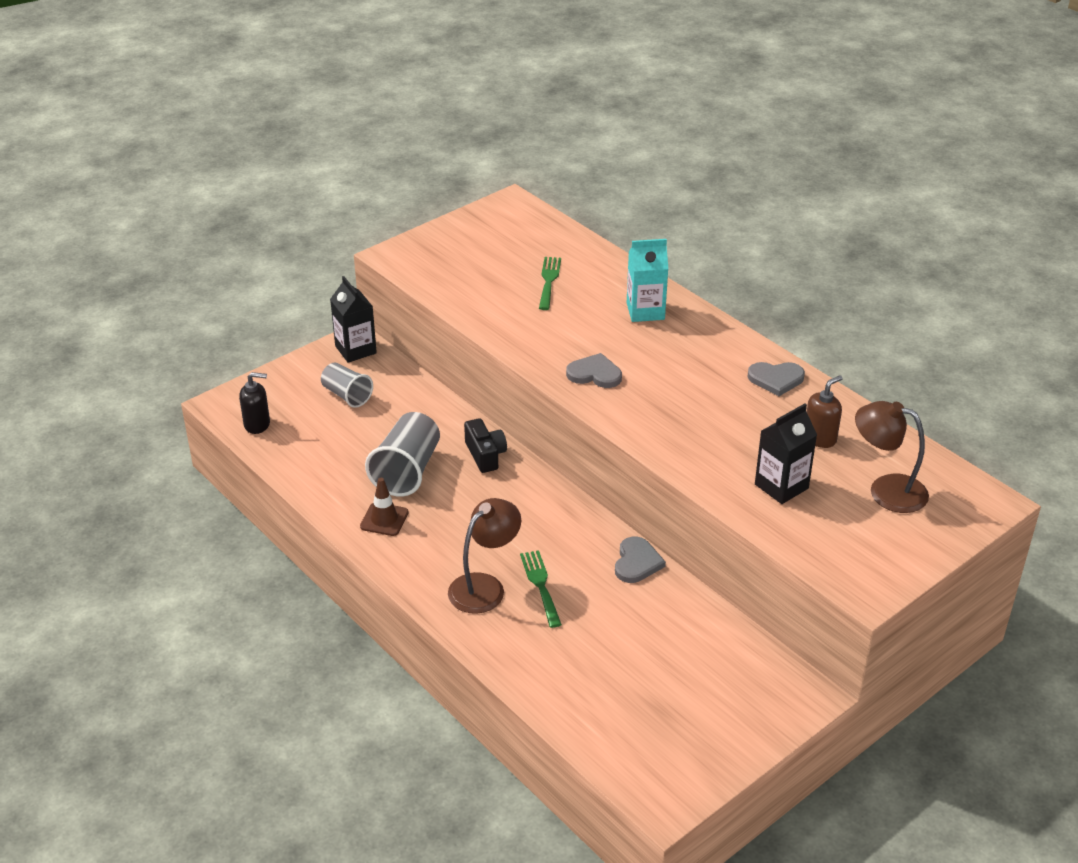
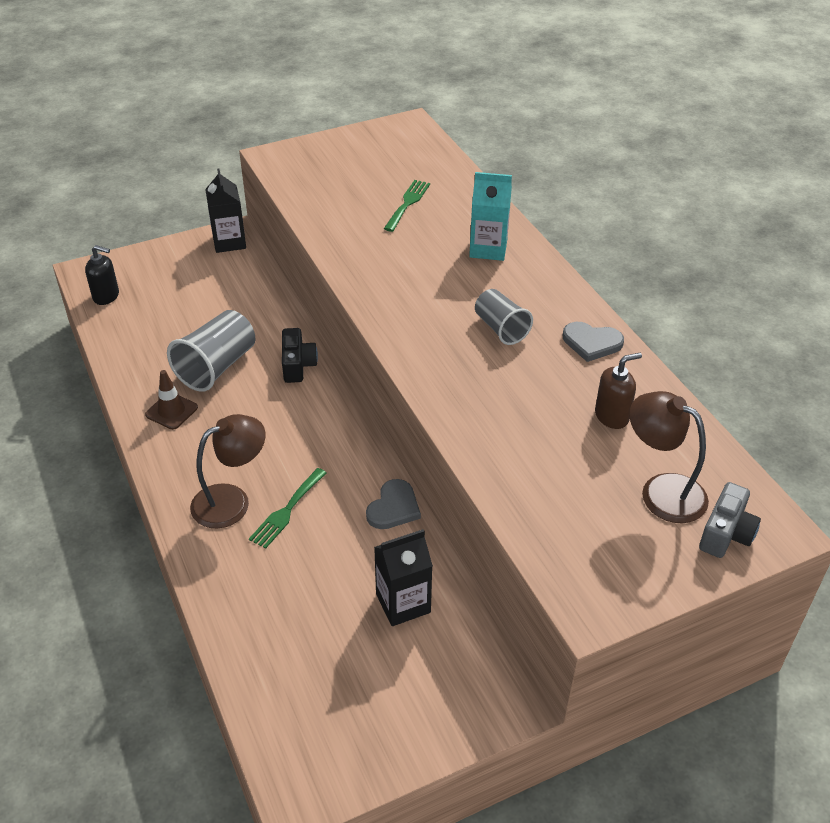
camera: 15 degrees right, 5 degrees up
(347, 395) = (199, 283): grey cup -> grey cup (501, 328)
(540, 585) = (286, 511): green fork -> green fork turned 150 degrees counterclockwise
(594, 374) = (407, 304): grey heart -> none
(781, 486) = (546, 462): black carton -> black carton (403, 603)
(951, 513) = (726, 533): none -> grey camera

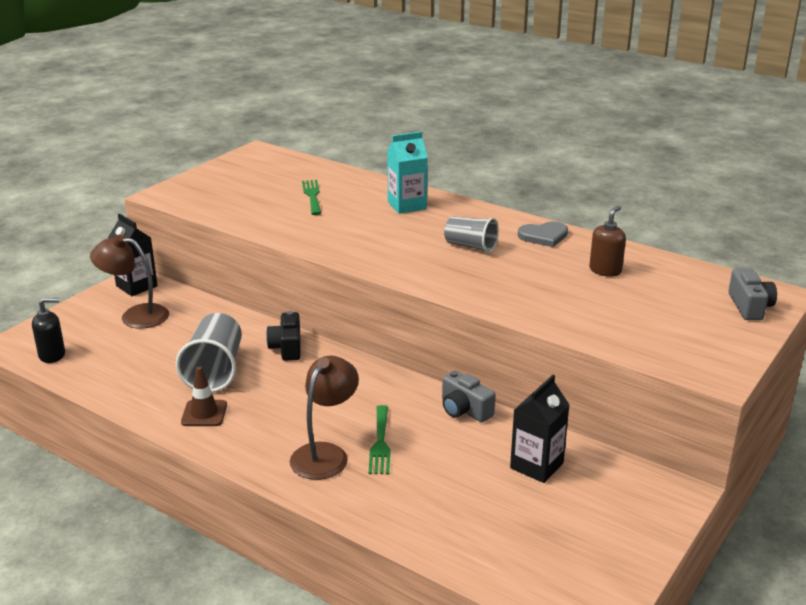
camera: 30 degrees left, 15 degrees down
(297, 365) = (287, 347): black camera -> black camera turned 150 degrees counterclockwise
(393, 507) = (464, 410): grey heart -> grey camera
(661, 491) = (684, 298): brown lamp -> brown lamp (135, 316)

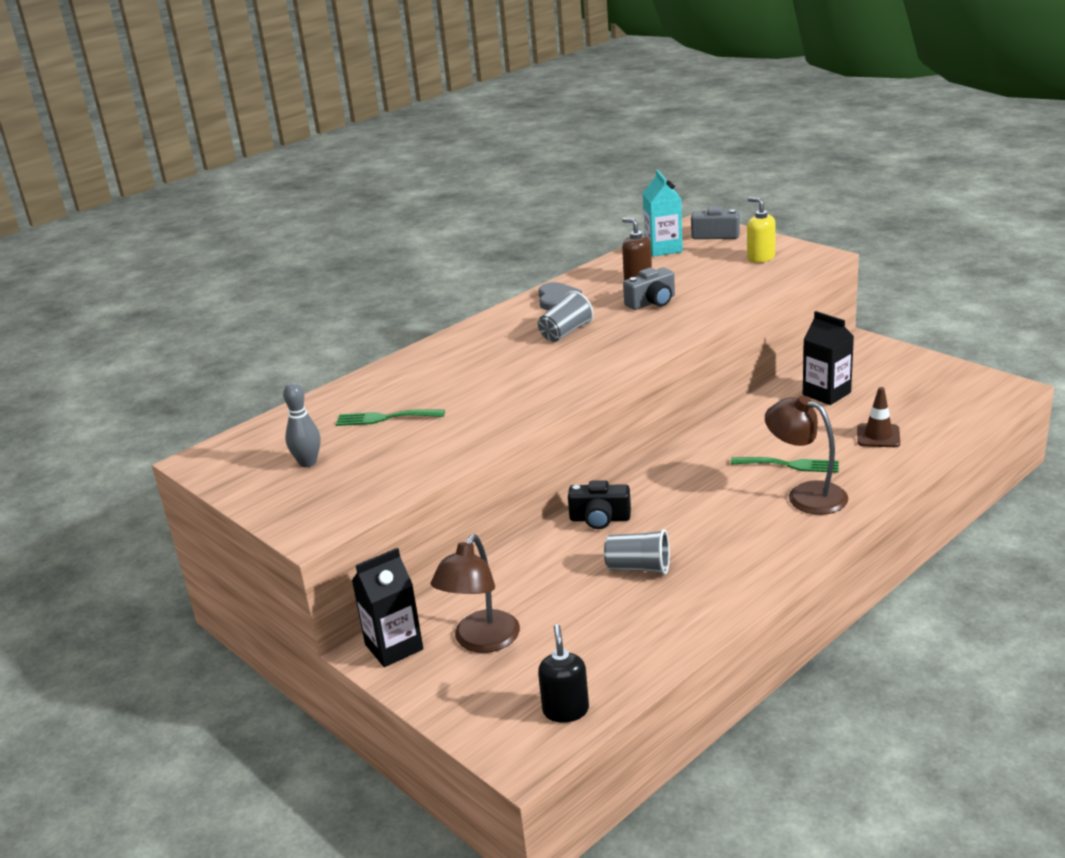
camera: 75 degrees left, 0 degrees up
(204, 413) = (726, 571): brown traffic cone -> brown traffic cone (878, 436)
(215, 371) = (638, 568): grey cup -> grey cup, size x0.64
(250, 181) = (308, 463): none -> grey bowling pin
(407, 206) = (448, 362): turquoise carton -> turquoise carton (663, 249)
(464, 410) = (739, 420): grey camera -> grey camera (652, 302)
(693, 337) = (760, 258): none -> yellow soap dispenser

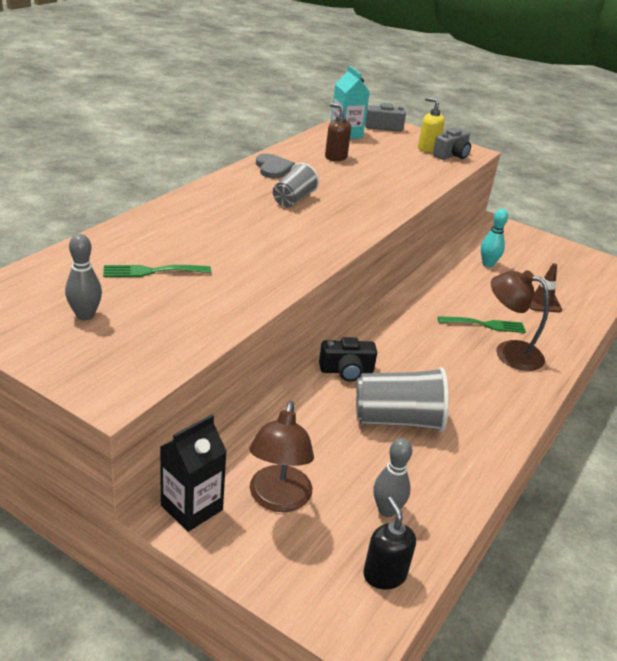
camera: 20 degrees left, 5 degrees up
(591, 653) = (387, 510): none -> grey bowling pin
(638, 568) = (397, 420): grey cup -> grey cup, size x1.57
(652, 302) = (356, 178): grey camera -> grey camera (451, 155)
(826, 393) = (488, 264): black carton -> turquoise bowling pin

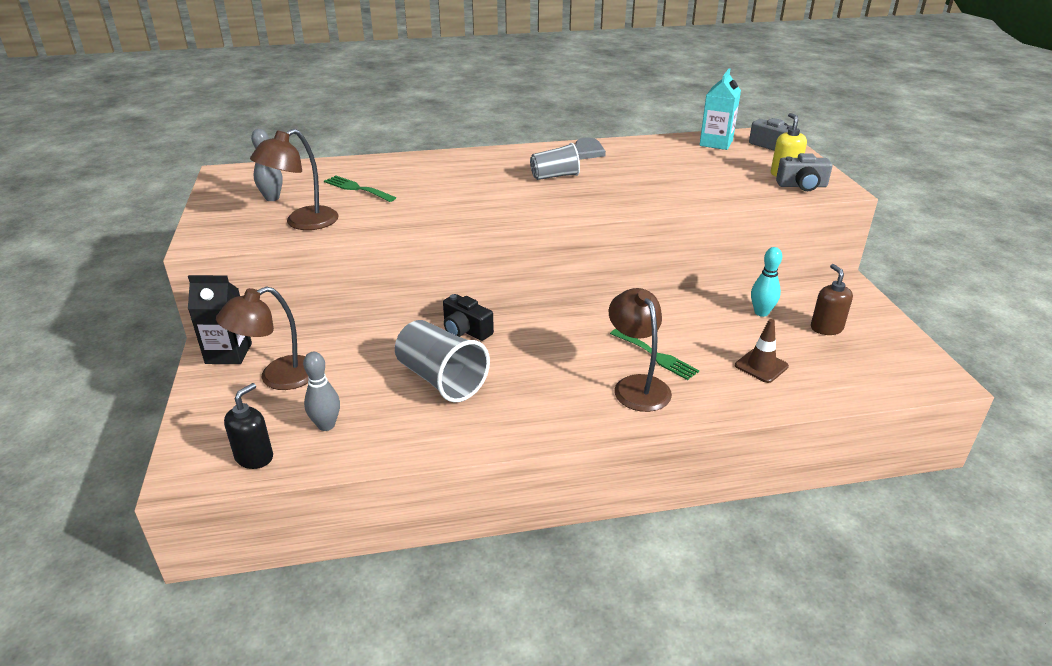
camera: 50 degrees right, 0 degrees up
(173, 328) = (303, 223): none -> brown lamp
(335, 157) = (664, 157): brown soap dispenser -> brown soap dispenser (826, 328)

